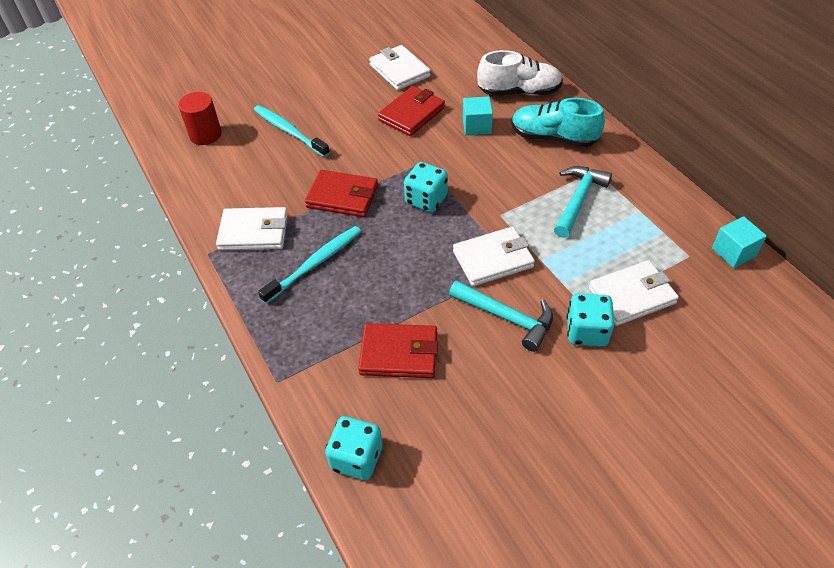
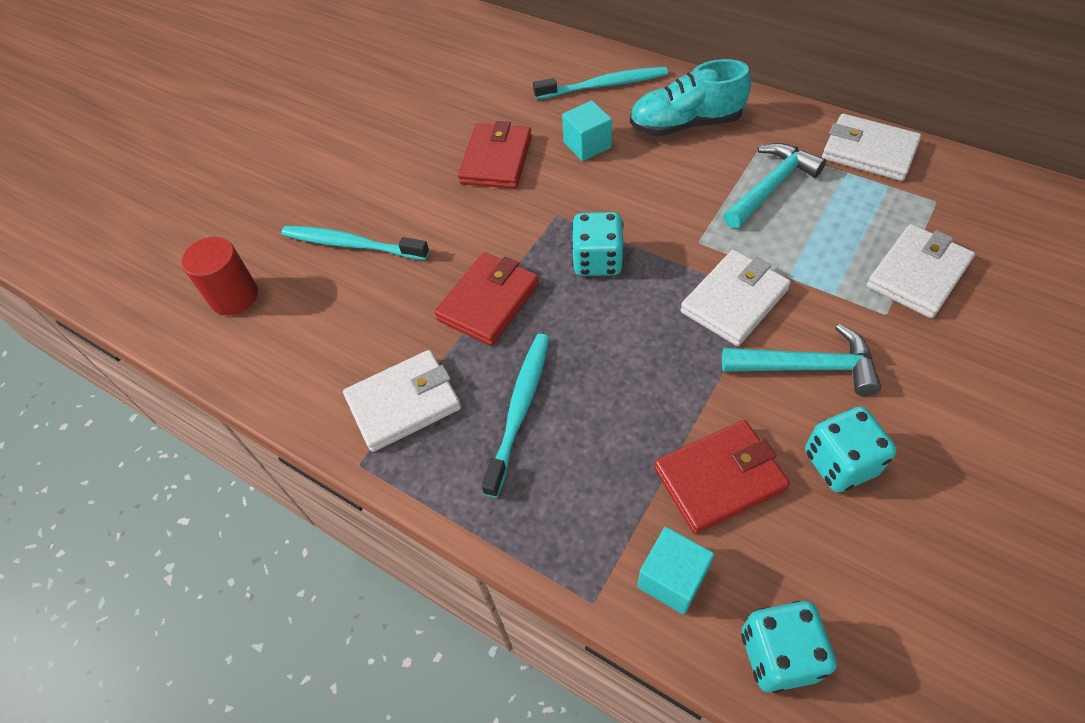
camera: 25 degrees left, 5 degrees up
(342, 196) = (488, 302): red wallet -> red wallet turned 45 degrees counterclockwise
(399, 71) = (440, 112): white wallet -> white wallet (869, 151)
(519, 92) = (604, 85): white shoe -> turquoise toothbrush
(578, 200) = (771, 187): turquoise hammer -> turquoise hammer turned 45 degrees clockwise
(586, 332) = (907, 341): turquoise dice -> turquoise dice (840, 463)
(733, 252) = (975, 177): turquoise cube -> turquoise cube (672, 578)

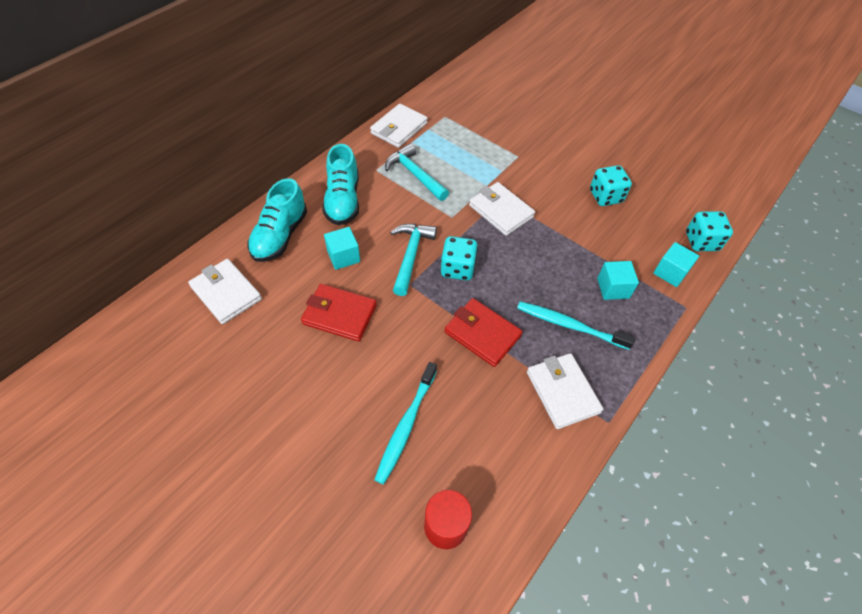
camera: 90 degrees left, 0 degrees up
(604, 85) = (280, 236): turquoise toothbrush -> turquoise shoe
(609, 473) = (613, 288): none -> turquoise cube
(719, 478) = (615, 243): red wallet -> none
(807, 367) = (549, 193): turquoise hammer -> turquoise hammer (411, 256)
(917, 274) = (494, 138): white wallet -> white wallet (226, 293)

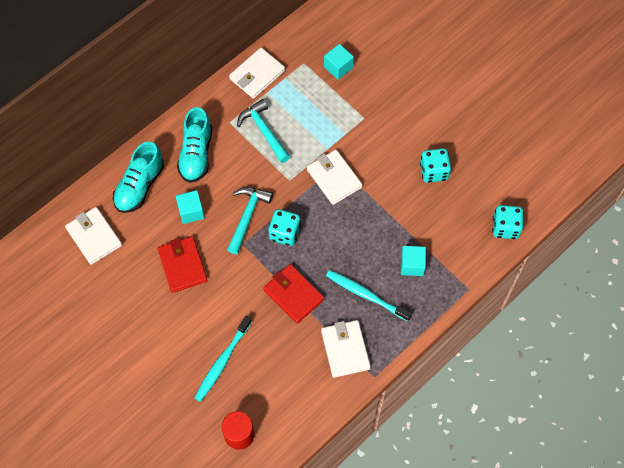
camera: 10 degrees right, 10 degrees up
(339, 314) = (182, 265): red wallet -> red wallet turned 45 degrees clockwise
(670, 272) = (466, 255): turquoise cube -> turquoise cube (338, 67)

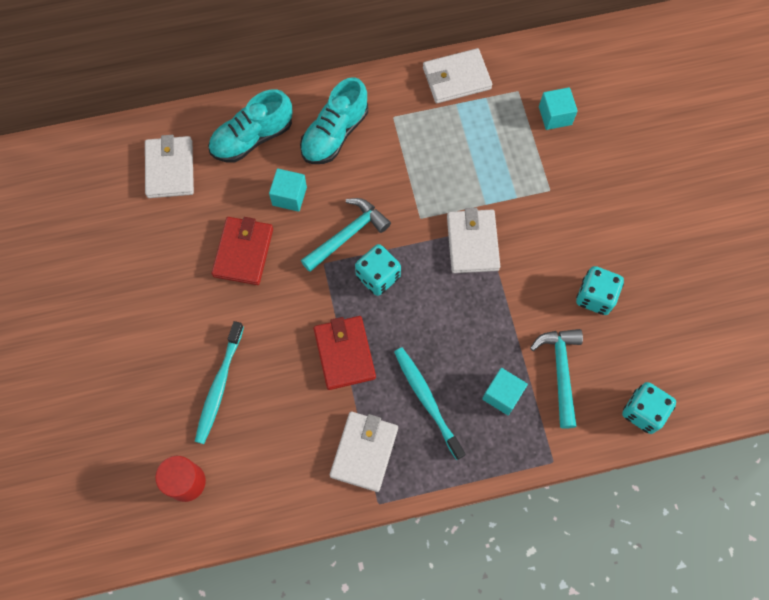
camera: 30 degrees right, 5 degrees up
(222, 362) = (219, 386): turquoise toothbrush -> turquoise toothbrush turned 45 degrees counterclockwise
(264, 131) = (425, 146): turquoise hammer -> turquoise hammer (560, 372)

